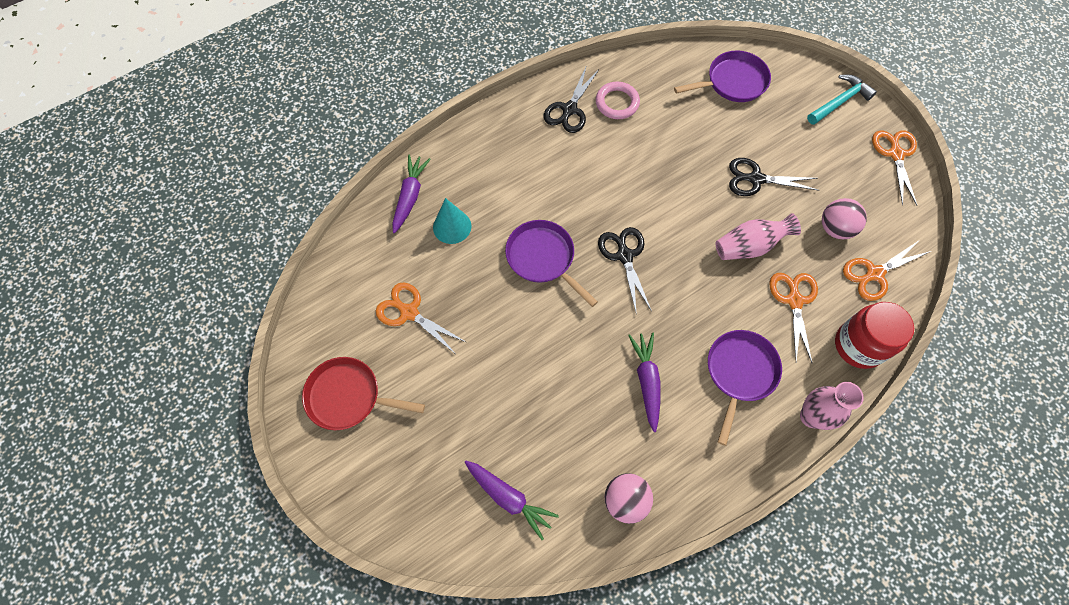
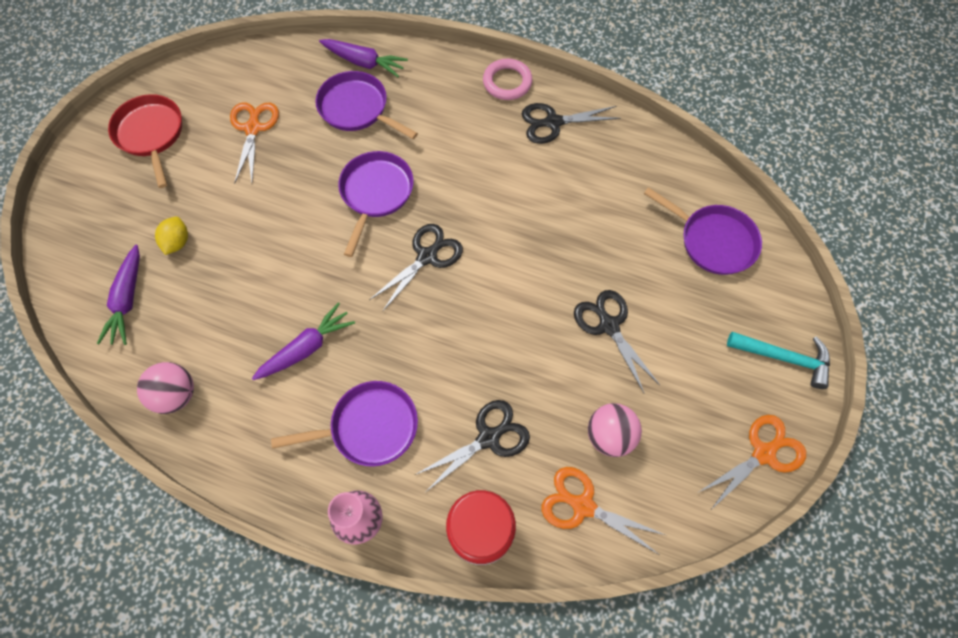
camera: 55 degrees right, 0 degrees up
(410, 196) = (364, 62): purple carrot -> purple carrot turned 45 degrees clockwise
(452, 226) = (357, 108): turquoise cone -> purple pan
(480, 429) = (177, 242): none -> yellow lemon
(617, 103) = (595, 155): pink ring -> pink ring (507, 82)
(749, 246) = (521, 361): pink vase -> none
(794, 300) = (489, 437): orange scissors -> black scissors

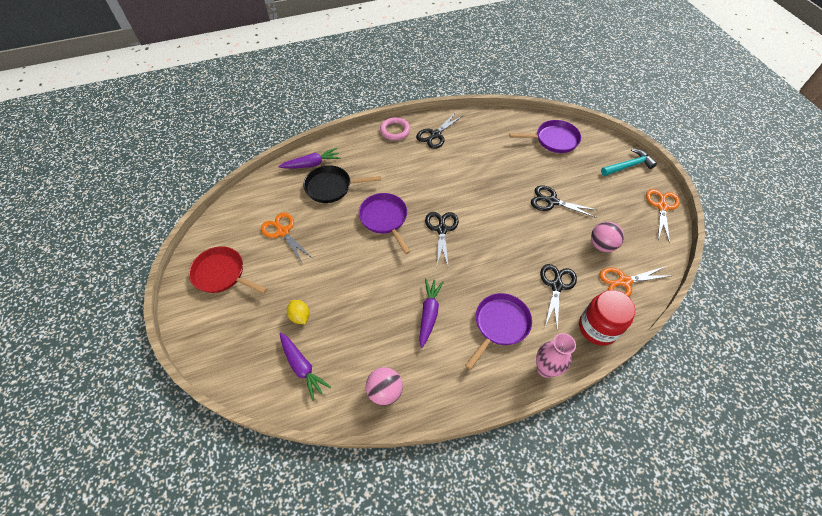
camera: 40 degrees left, 10 degrees down
(357, 108) = (331, 187): purple pan -> black pan

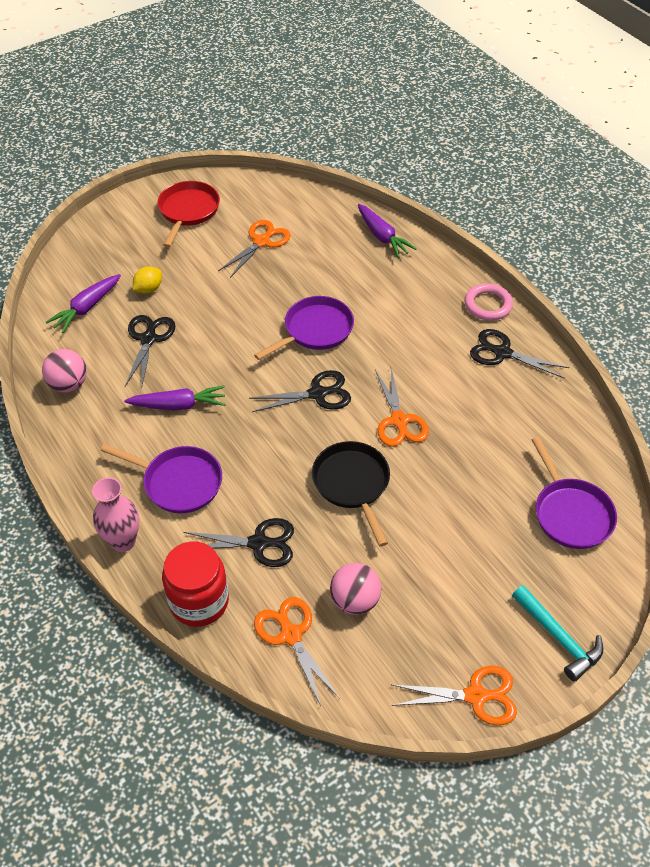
camera: 75 degrees right, 5 degrees down
(331, 187) = (350, 265): black pan -> black pan (352, 484)
(475, 194) = (399, 421): none -> orange scissors
(551, 201) = (422, 522): black scissors -> black scissors (149, 338)

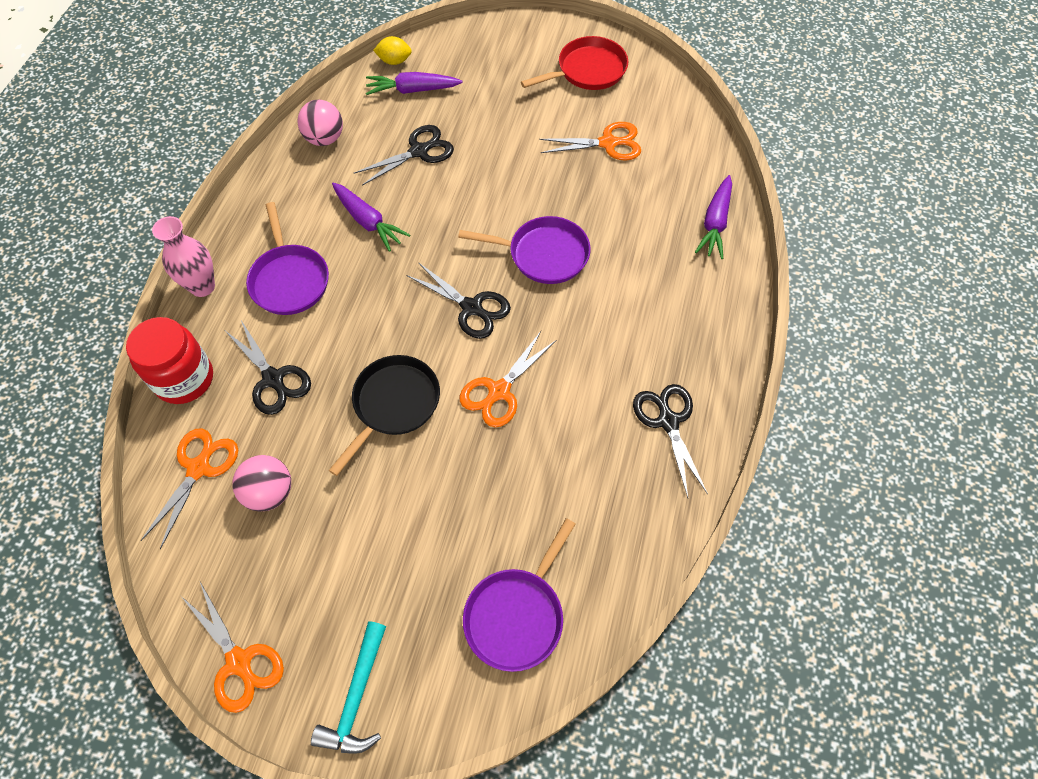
camera: 50 degrees right, 10 degrees up
(148, 289) = (472, 111): yellow lemon -> yellow lemon (394, 61)
(488, 305) = (719, 367): pink ring -> none

